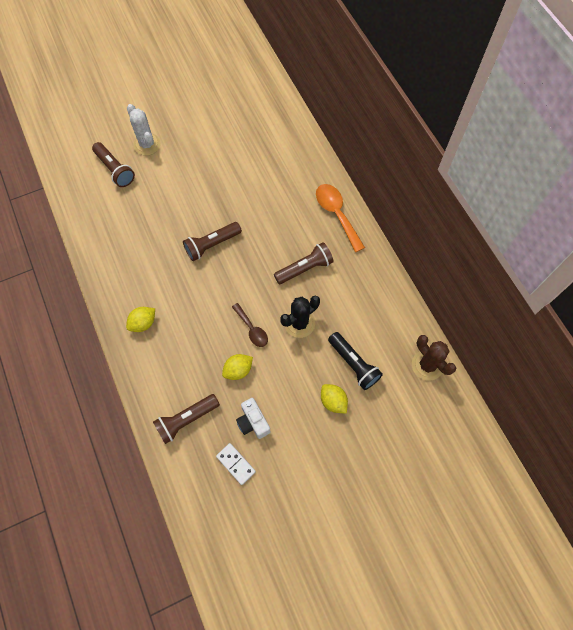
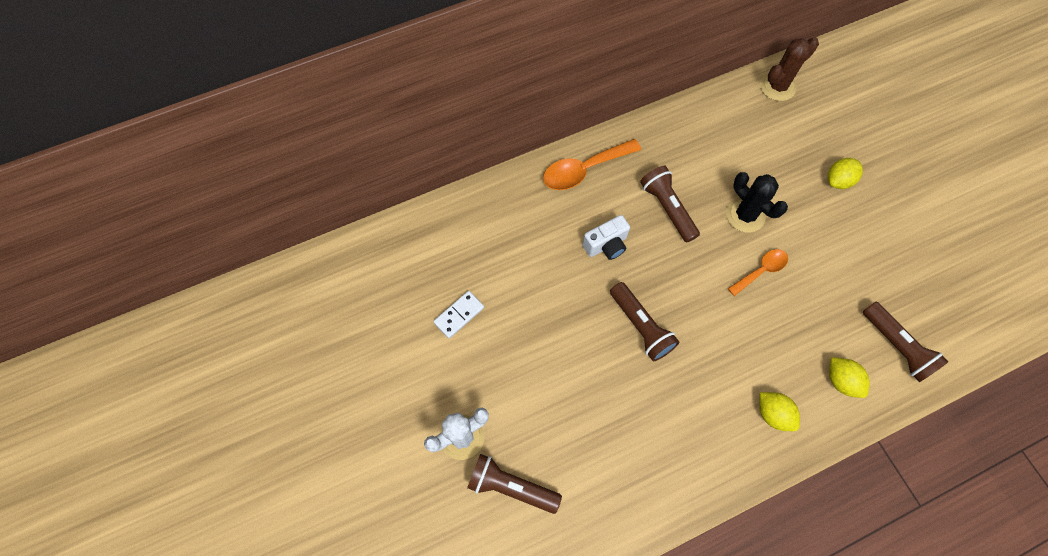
camera: 90 degrees left, 0 degrees up
(115, 170) = (511, 486): brown flashlight -> brown flashlight turned 120 degrees counterclockwise
(235, 464) = (936, 285): white domino -> white domino (459, 315)
(238, 370) = (819, 286): yellow lemon -> yellow lemon (841, 381)
(252, 329) = (761, 271): brown spoon -> orange spoon
(253, 422) = (881, 267): white camera -> white camera (606, 245)
(353, 364) = (789, 158): black flashlight -> none

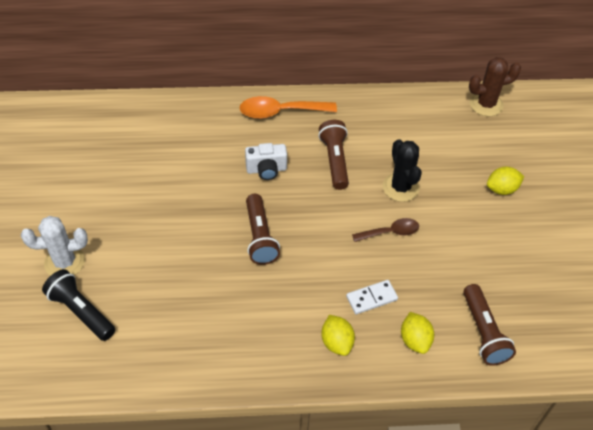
camera: 20 degrees right, 15 degrees down
(459, 315) = (116, 178): white domino -> white domino (371, 298)
(511, 486) = (81, 311): brown flashlight -> black flashlight
(761, 271) = (390, 232): orange spoon -> brown spoon

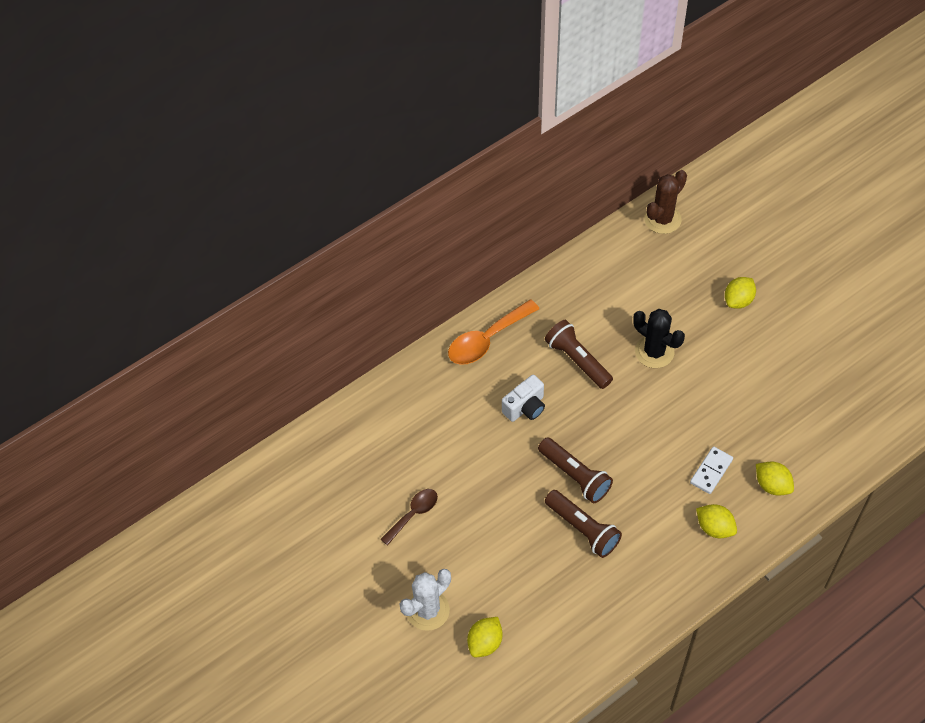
camera: 30 degrees left, 5 degrees up
(81, 311) = (485, 643): black flashlight -> yellow lemon
(390, 232) = (679, 401): brown spoon -> brown spoon (413, 514)
(483, 332) = (818, 443): brown flashlight -> brown flashlight (583, 529)

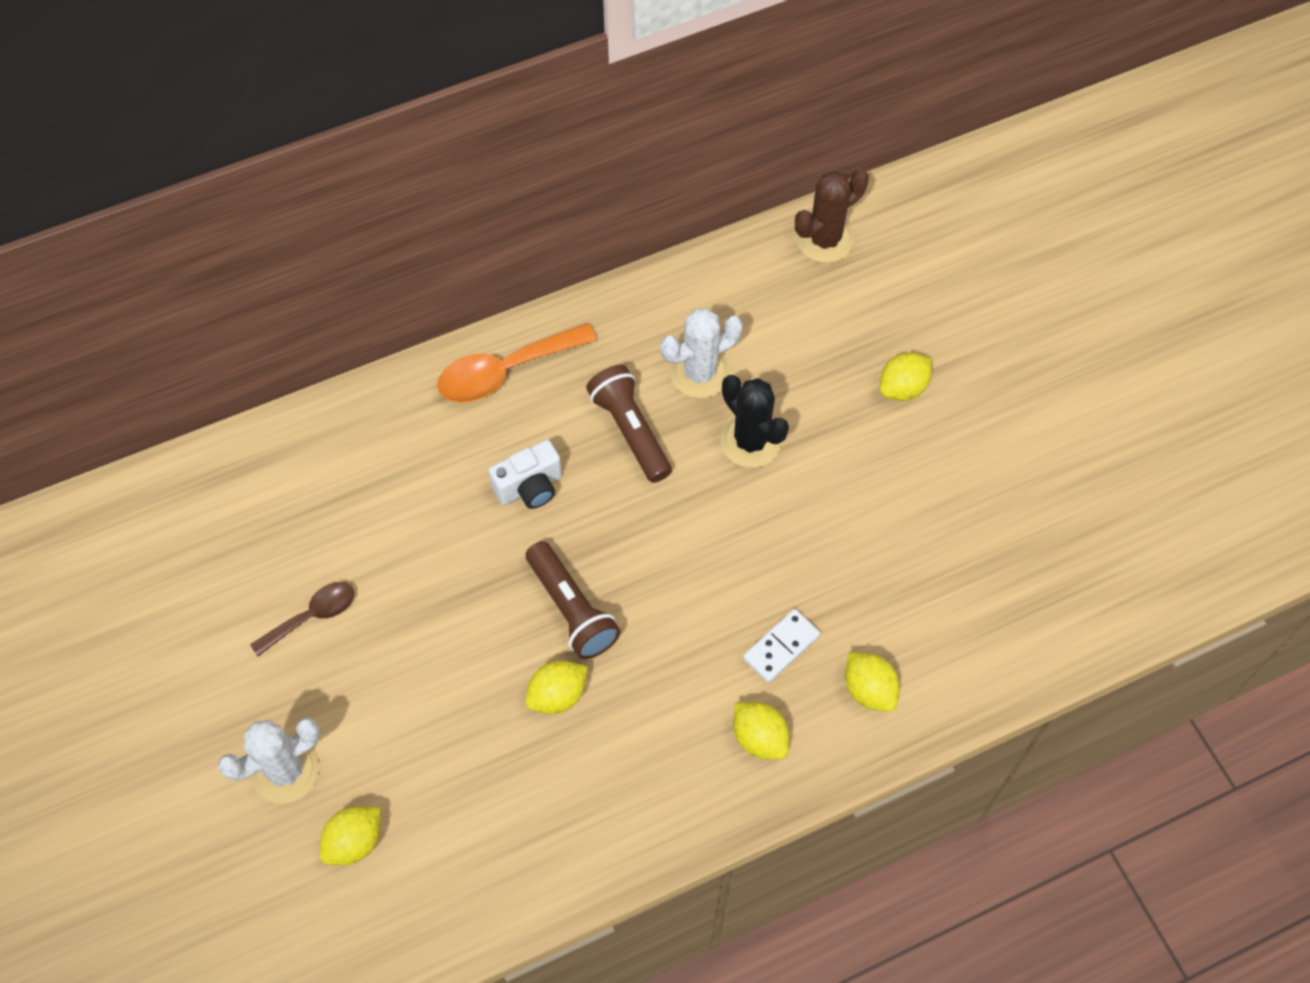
camera: 10 degrees right, 5 degrees up
(583, 529) = (557, 695): brown flashlight -> yellow lemon
(609, 316) = (700, 373): none -> white cactus

